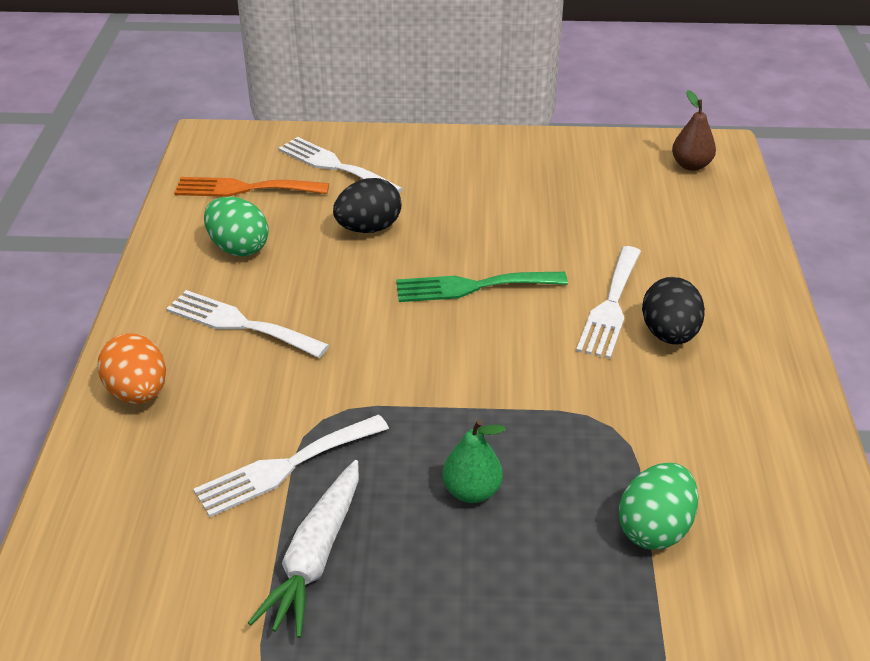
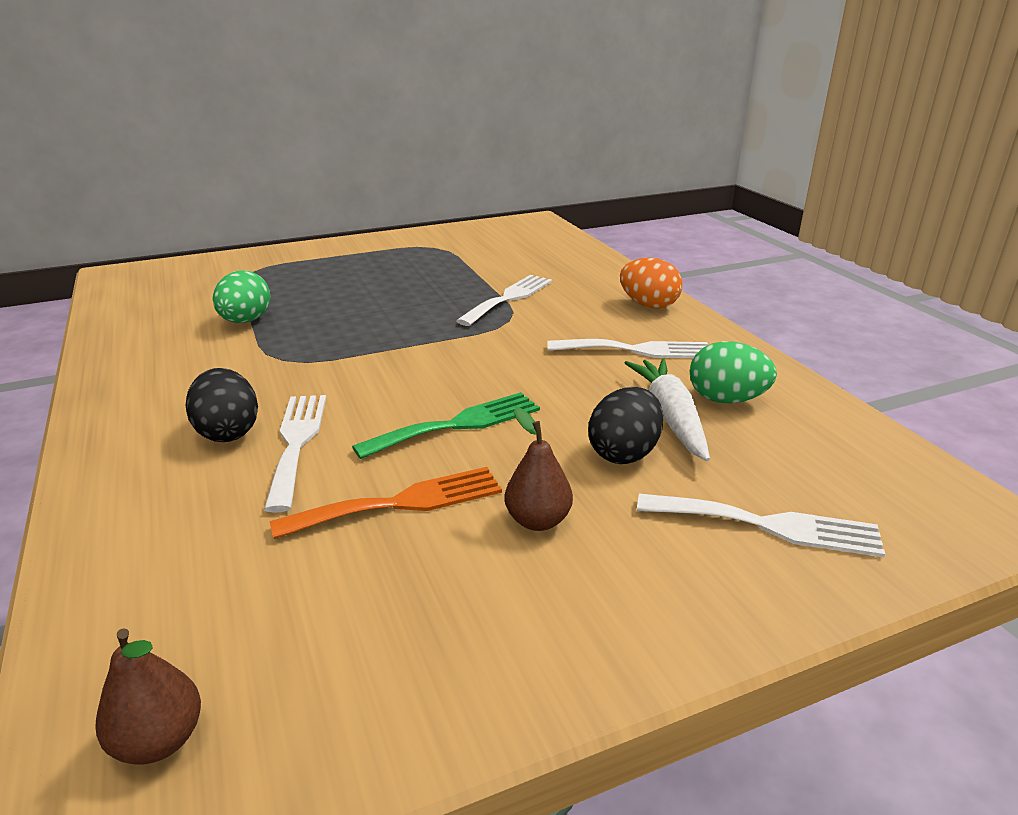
camera: 155 degrees right, 10 degrees down
(244, 188) = (822, 459): orange fork -> orange fork (401, 503)
(315, 557) = (455, 277): white carrot -> white carrot (670, 417)
(465, 203) = (538, 520): none -> brown pear
(472, 491) = (378, 312): green pear -> none

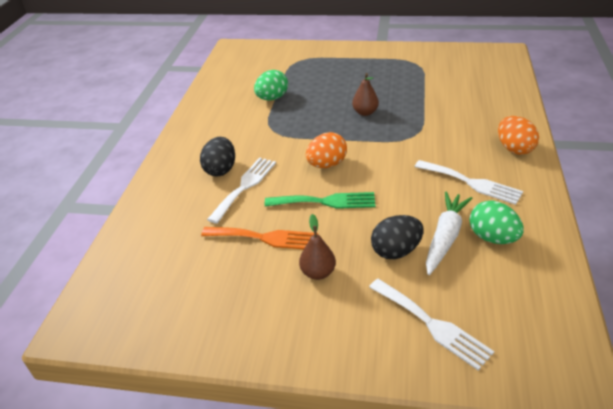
camera: 35 degrees right, 10 degrees up
(159, 740) = (114, 306): brown pear -> brown pear (365, 112)
(415, 379) = (327, 164): none -> orange egg
(509, 298) = (427, 118): white fork -> none

